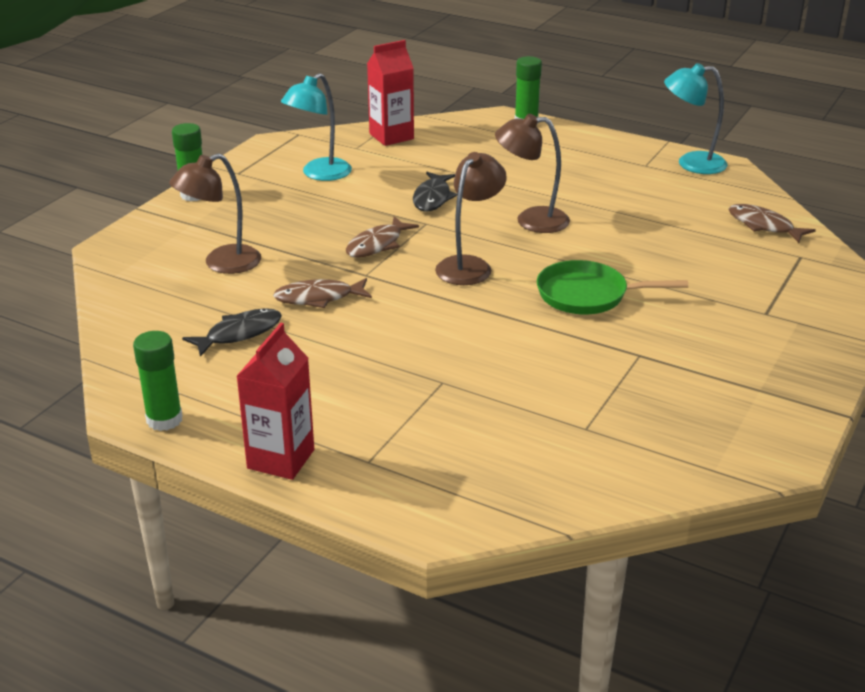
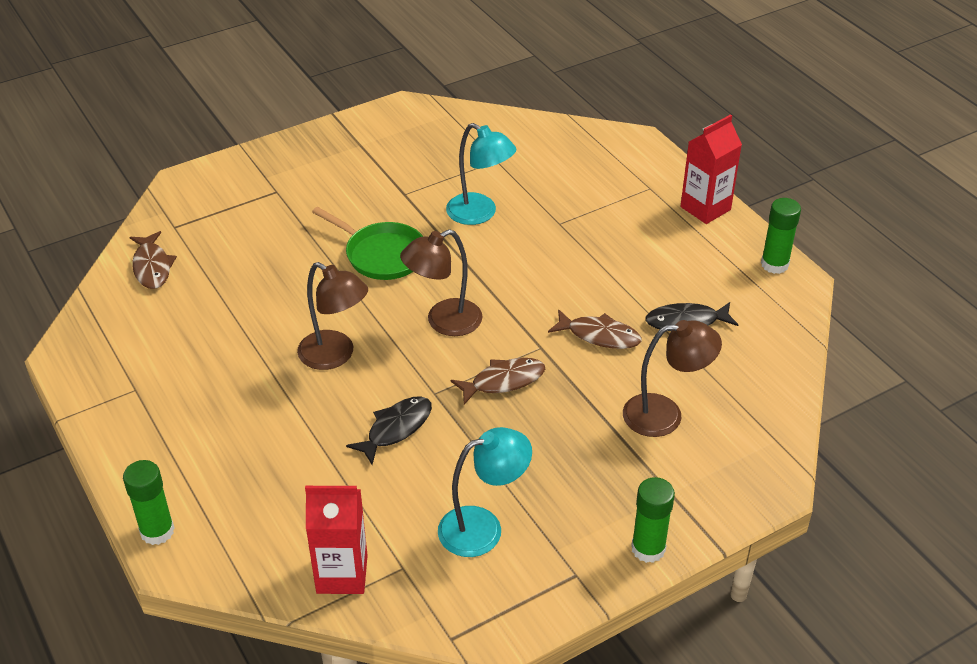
camera: 150 degrees left, 10 degrees up
(691, 163) = (90, 372): turquoise lamp -> turquoise lamp (480, 214)

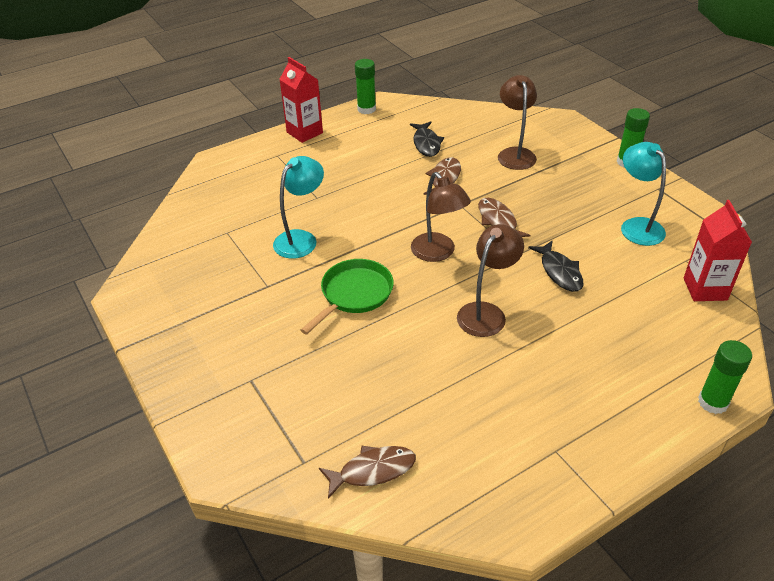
camera: 90 degrees left, 0 degrees up
(396, 429) = (559, 272): black fish -> black fish turned 150 degrees counterclockwise

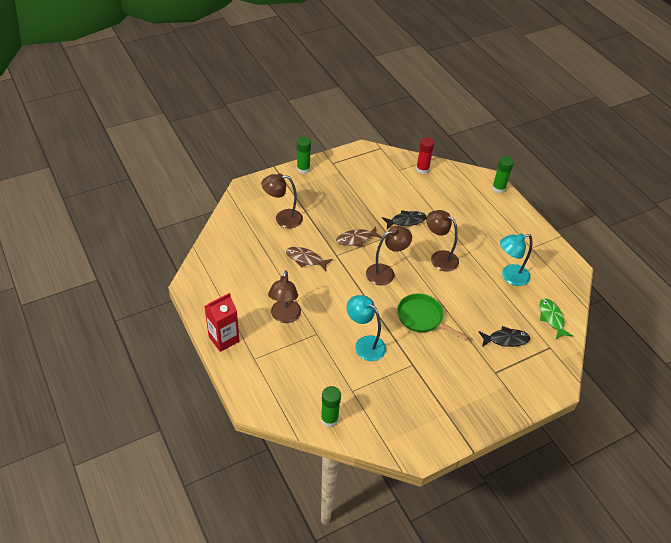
camera: 90 degrees left, 5 degrees up
(341, 171) = (285, 317): none -> brown lamp
(366, 109) = (198, 295): green glue stick -> green glue stick (329, 419)
(372, 471) = (551, 318): brown fish -> green fish
(426, 144) = (259, 263): black fish -> black fish (506, 339)
(637, 226) = (368, 180): turquoise lamp -> turquoise lamp (510, 276)
(705, 289) = (422, 169): red carton -> red glue stick

